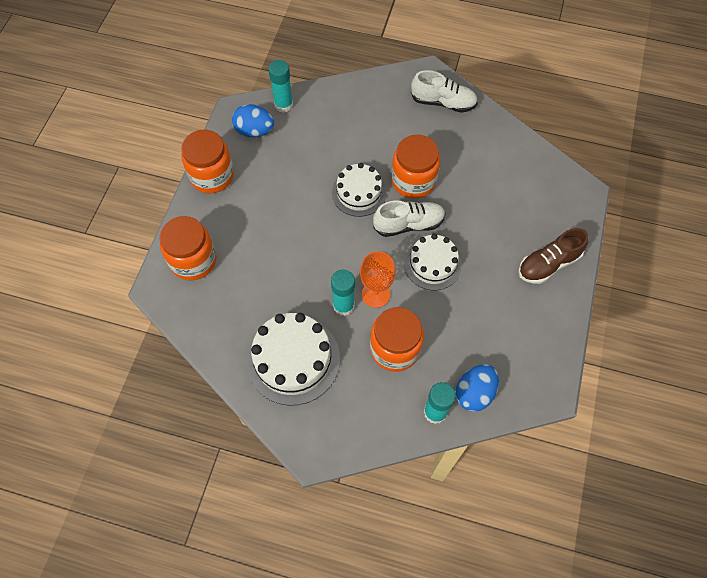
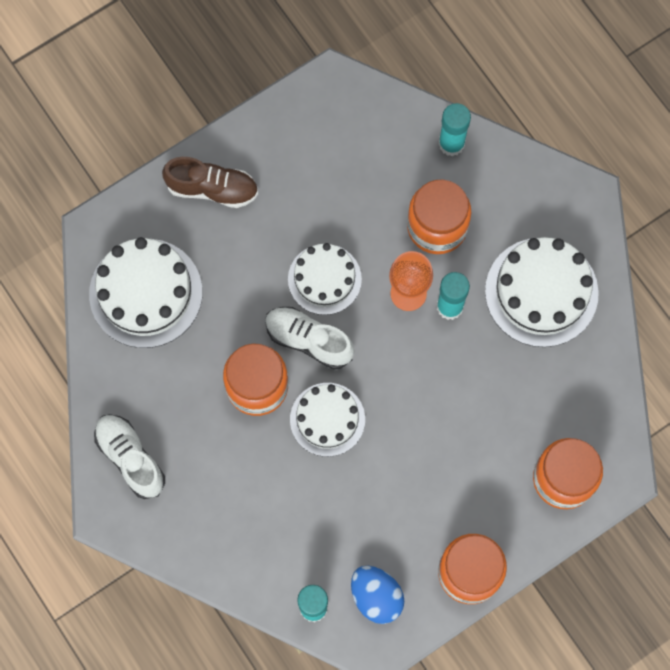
camera: 140 degrees left, 10 degrees up
(474, 393) = (401, 132): blue egg -> none
(522, 181) = (145, 293): none -> white cake

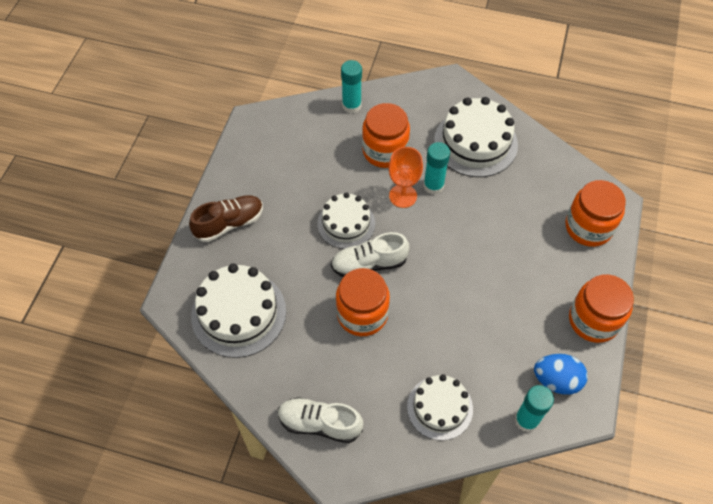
camera: 40 degrees left, 15 degrees down
(327, 419) = (424, 300): white cake -> white cake (439, 408)

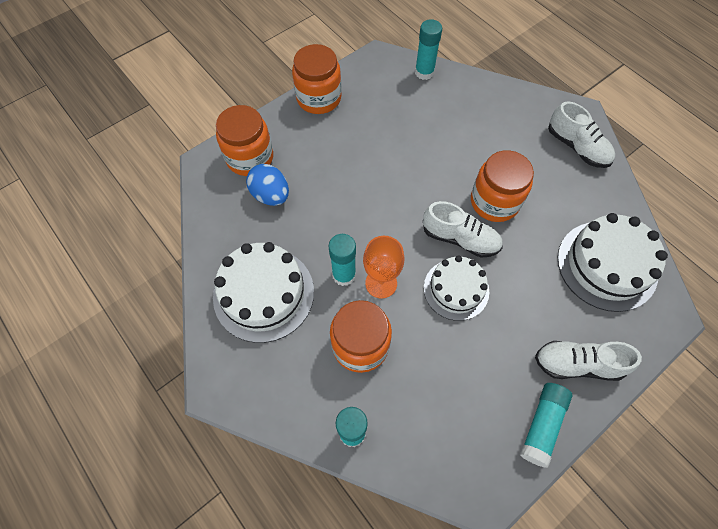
camera: 145 degrees left, 5 degrees up
(229, 223) = (577, 364): brown shoe -> white shoe
(236, 173) = (542, 425): none -> turquoise glue stick
(439, 408) = (479, 110): white cake -> none
(556, 380) = (382, 81): blue egg -> blue egg (271, 195)

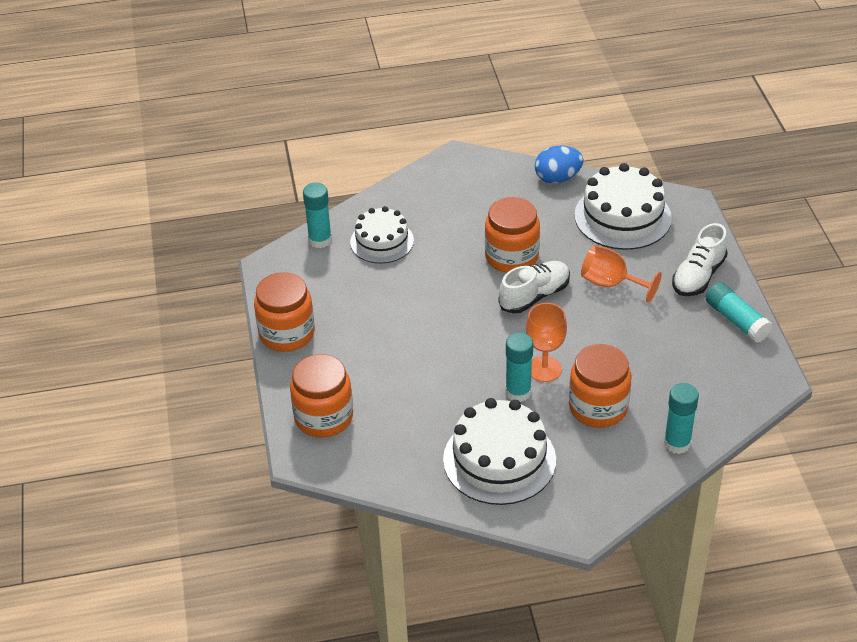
camera: 60 degrees left, 20 degrees down
(271, 195) = (386, 416): blue egg -> blue egg (557, 178)
(456, 289) = (584, 320): white cake -> white cake (382, 241)
(515, 292) = (611, 284): none -> orange goblet
(577, 147) = (493, 177): white shoe -> none

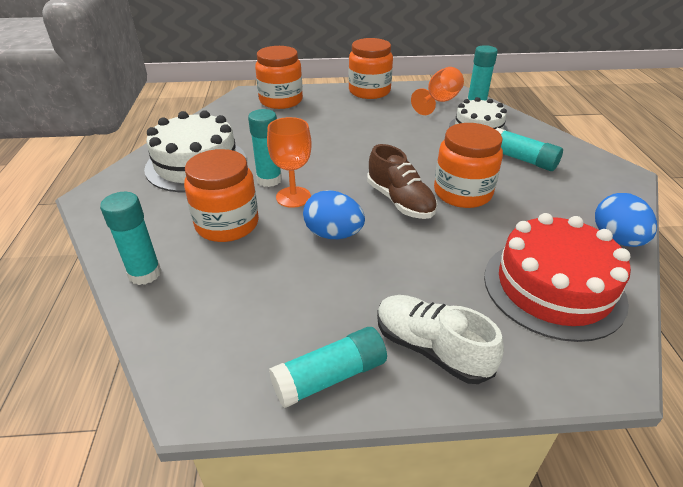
camera: 95 degrees right, 5 degrees down
(443, 215) = (521, 159): none -> turquoise glue stick
(534, 296) = (400, 201): white shoe -> brown shoe
(594, 335) = (333, 234): none -> blue egg
(611, 284) = (417, 259): orange goblet -> orange goblet (439, 102)
(622, 217) = (553, 287): white cake -> red cake

